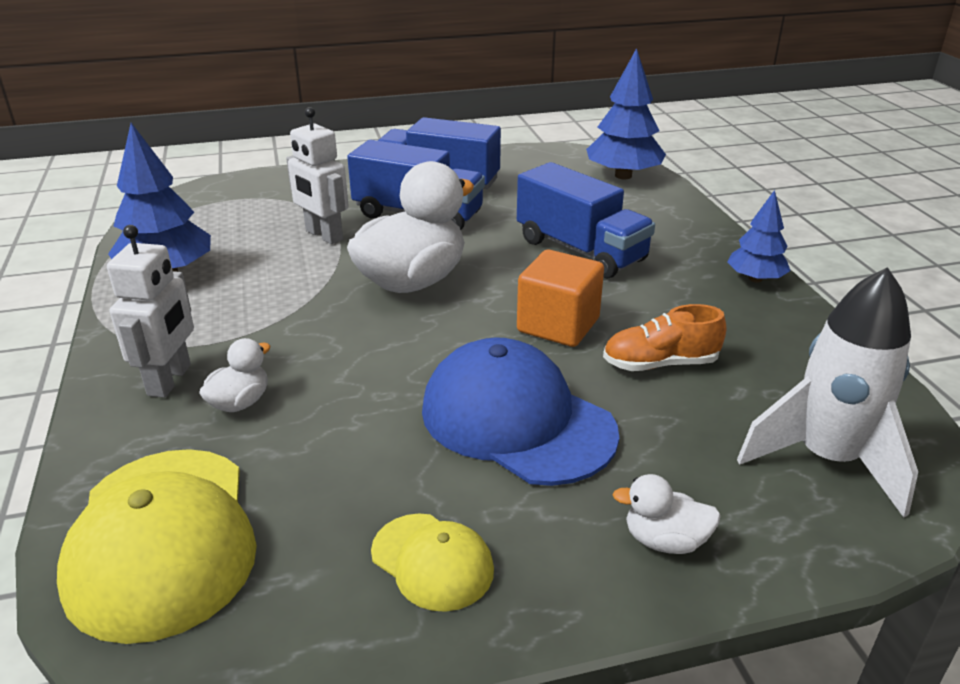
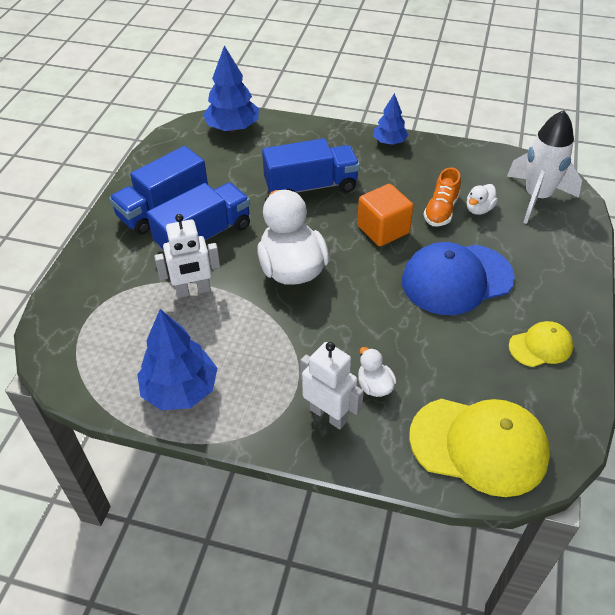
camera: 60 degrees left, 15 degrees up
(664, 541) = (561, 268): white duck -> white duck (479, 209)

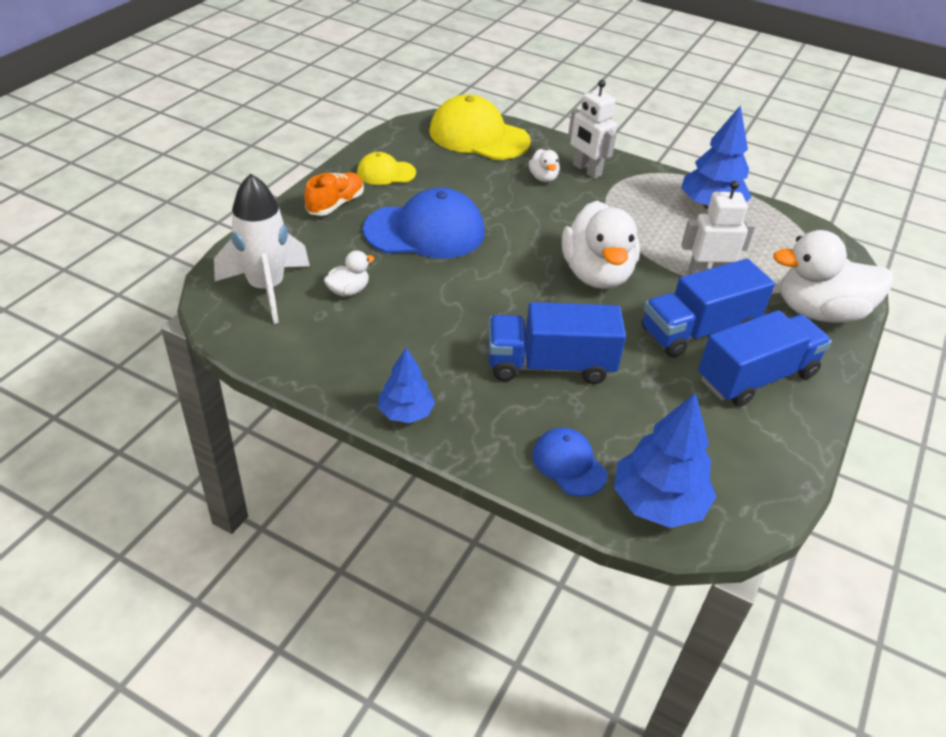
camera: 170 degrees left, 5 degrees down
(97, 275) = (819, 312): none -> white duck
(285, 135) = (569, 464): none -> blue cap
(383, 229) = (477, 292): orange cube -> none
(441, 210) = (395, 299): orange shoe -> orange shoe (335, 204)

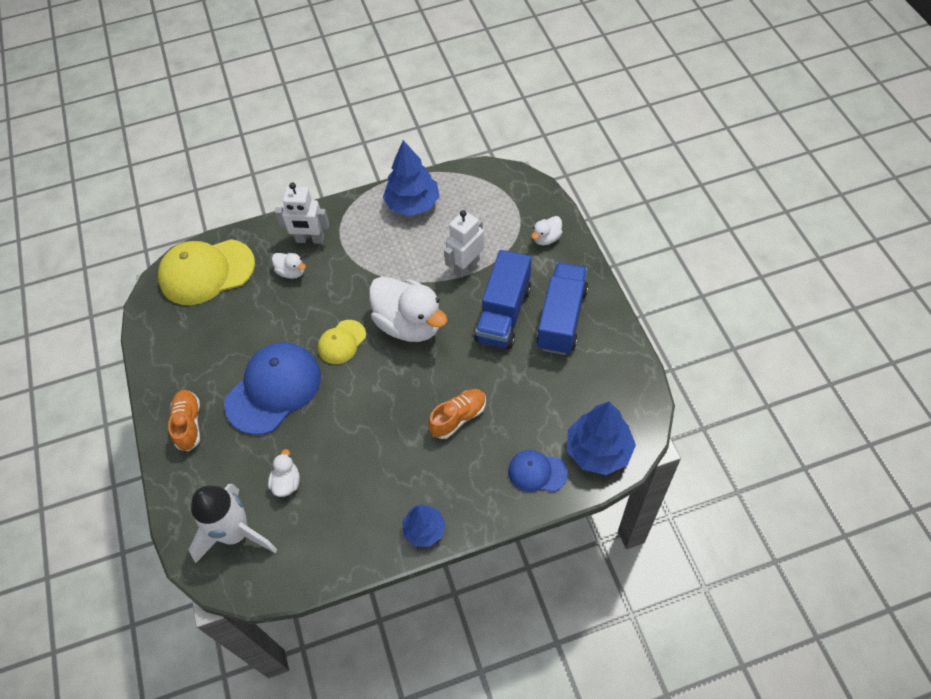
camera: 40 degrees left, 15 degrees up
(386, 173) = (186, 364): yellow cap -> yellow cap (341, 342)
(550, 365) = (458, 417): blue truck -> orange shoe
(819, 312) = (546, 238): white duck -> white duck, size x0.45

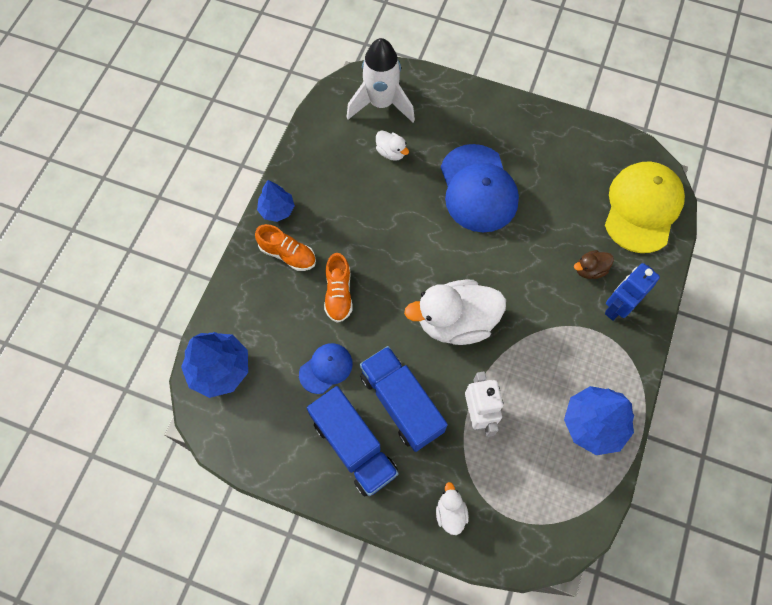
camera: 125 degrees right, 10 degrees up
(189, 424) = (495, 121): orange shoe -> orange shoe (287, 254)
(291, 272) = (590, 270): white duck -> brown duck
(310, 240) = (617, 307): white robot -> blue robot
(341, 342) = (482, 260): yellow cap -> none
(537, 472) = (246, 312): blue cap -> blue cap (326, 368)

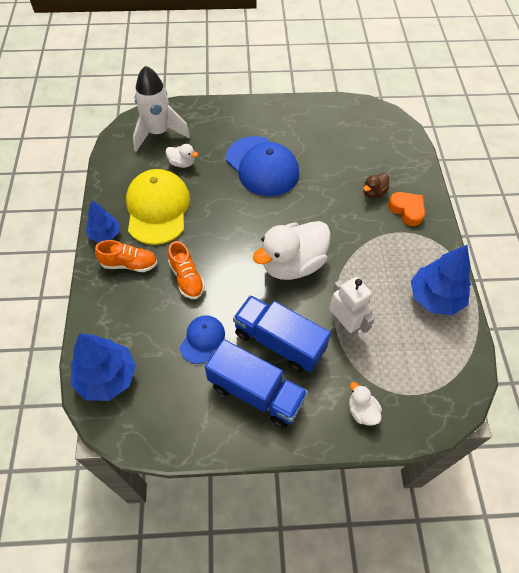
camera: 25 degrees left, 10 degrees down
(617, 307) = (407, 210): blue robot -> orange heart
(642, 208) = (388, 140): yellow cap -> yellow cap (157, 208)

